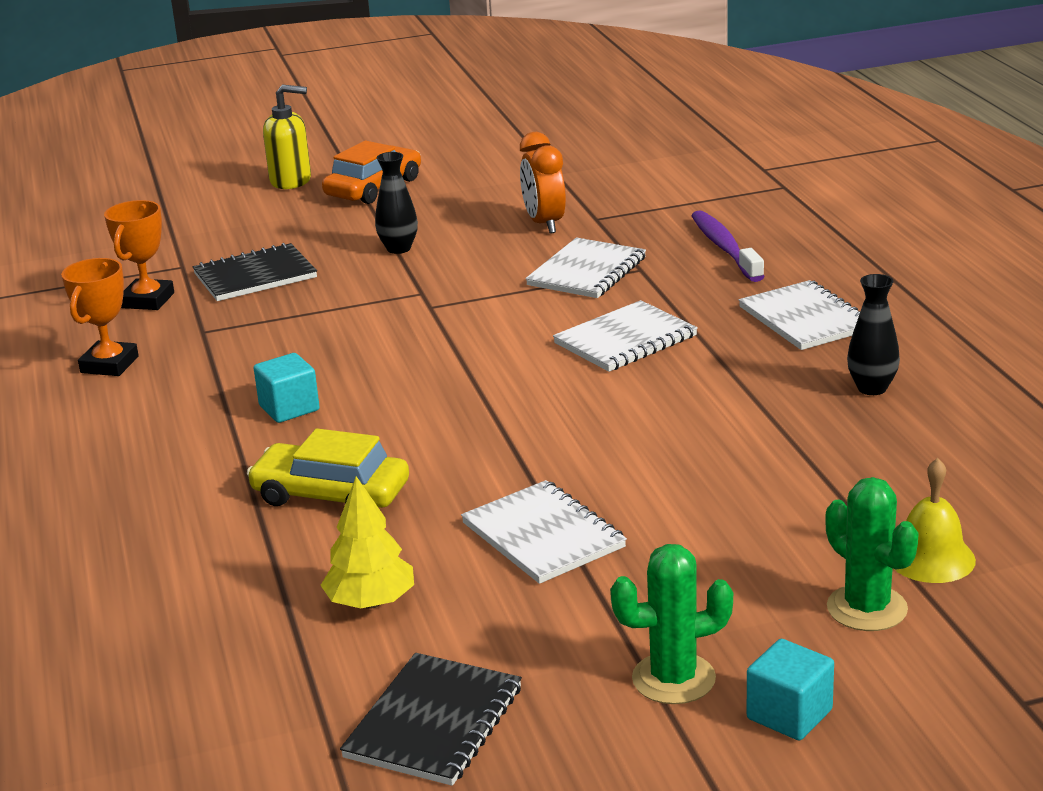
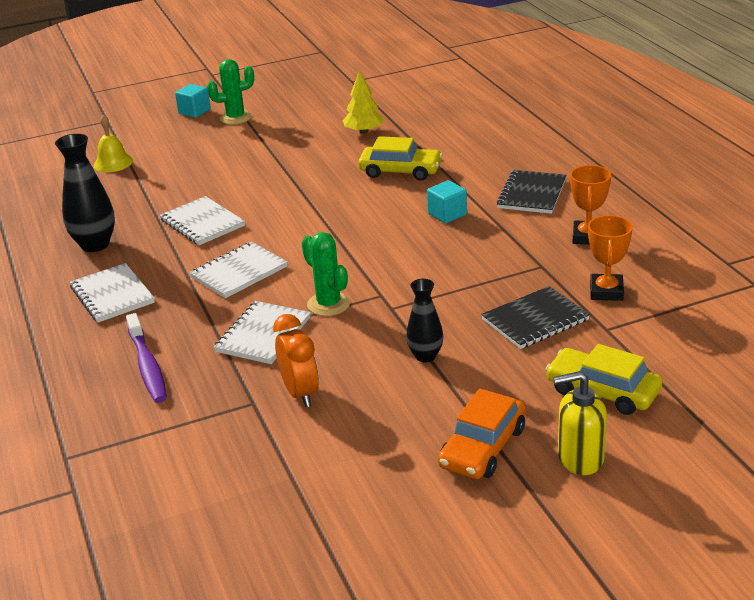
camera: 175 degrees right, 5 degrees up
(232, 220) = (603, 391): none -> yellow car
(434, 722) = (327, 100): black notebook -> black notebook (532, 194)
(543, 535) = (289, 160): white notebook -> white notebook (202, 223)
(867, 608) = (150, 143): green cactus -> green cactus (328, 304)
(872, 388) = (95, 245): black vase -> black vase, size x1.61

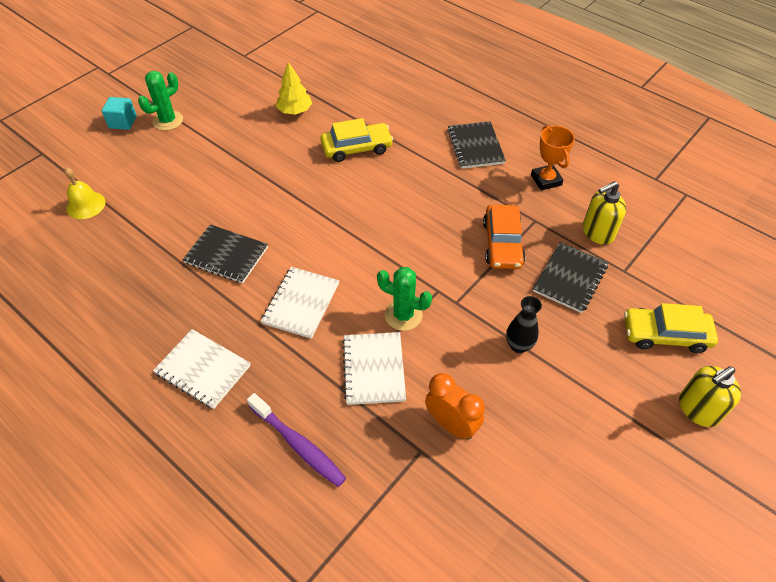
camera: 30 degrees left, 20 degrees up
(95, 245) = (141, 313): black vase -> none
(202, 223) = (226, 255): white notebook -> black notebook
(447, 214) = (427, 186): turquoise cube -> none
(482, 447) = (627, 426): orange car -> orange car (502, 243)
(606, 291) = (597, 232): orange trophy -> yellow soap dispenser

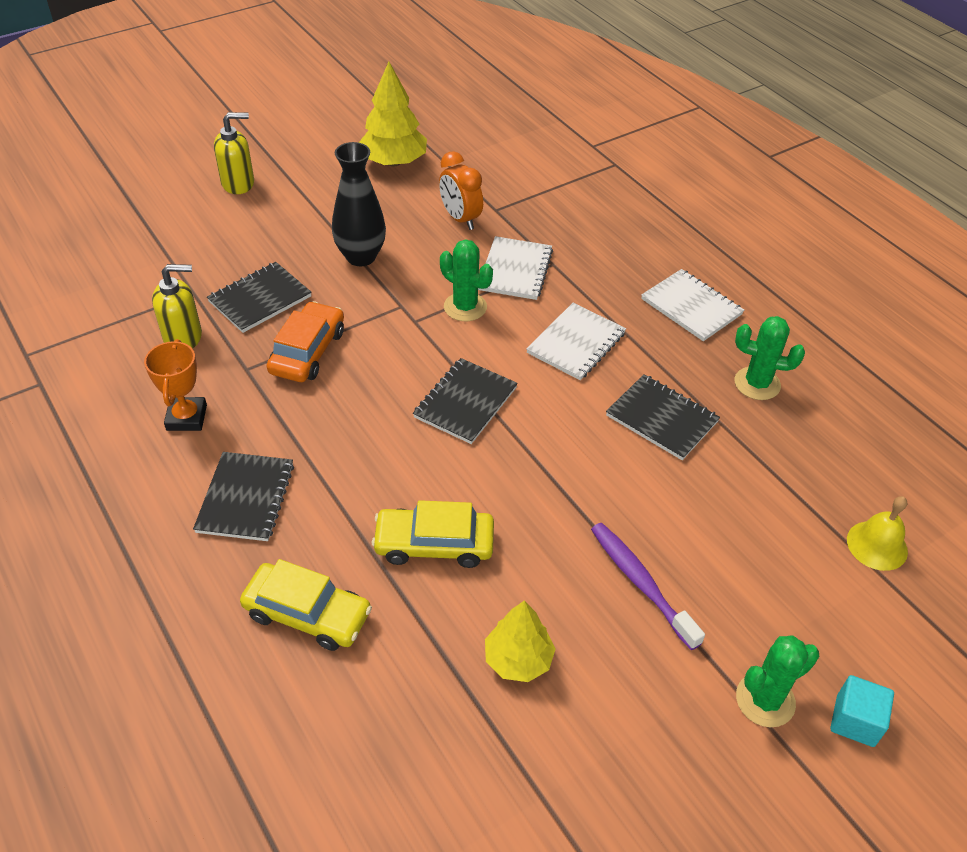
camera: 165 degrees left, 5 degrees down
(150, 303) = (757, 384): none -> green cactus
(298, 445) = (602, 235): purple toothbrush -> purple toothbrush (640, 583)
(371, 233) = (465, 402): none -> black notebook
(518, 345) = (361, 257): black vase -> black vase, size x1.61
(567, 500) = (393, 162): none -> yellow tree
(665, 334) = (210, 234): yellow car -> yellow car (307, 614)

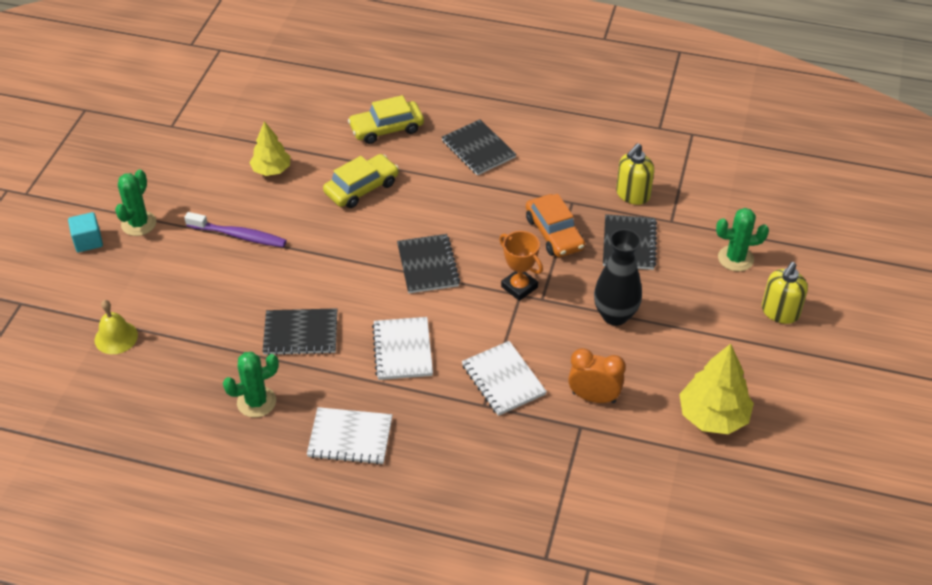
camera: 140 degrees right, 0 degrees up
(186, 418) = (562, 161): orange trophy -> orange trophy (519, 287)
(465, 307) = (502, 326): green cactus -> green cactus (735, 258)

